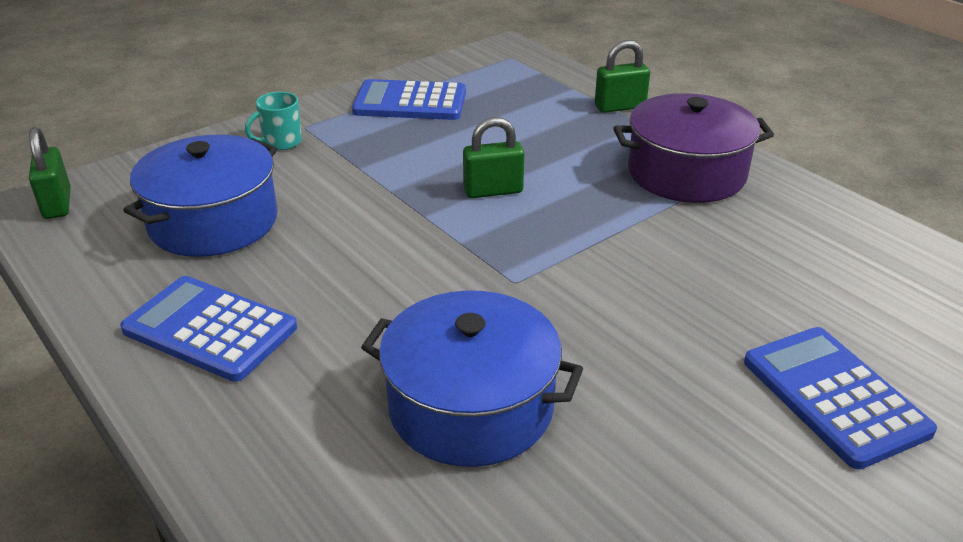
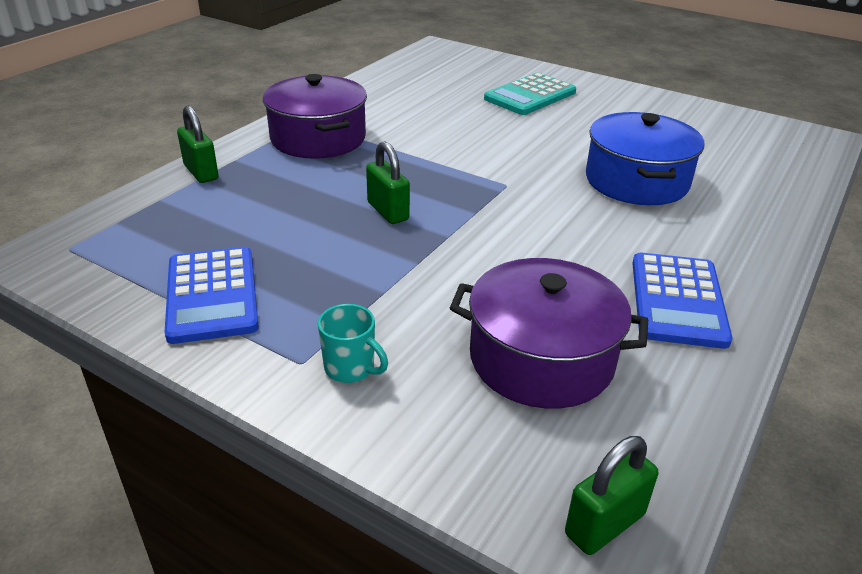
camera: 110 degrees left, 0 degrees up
(213, 222) = (541, 359): blue pot -> purple pot
(834, 396) = (530, 95): blue calculator -> turquoise calculator

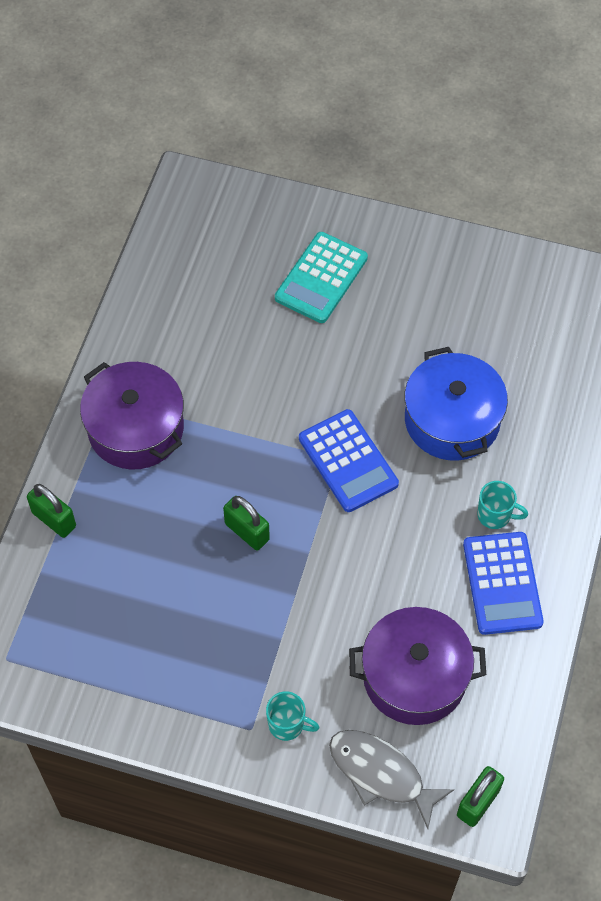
camera: 15 degrees left, 25 degrees up
(212, 295) = (153, 680): blue calculator -> blue calculator (348, 461)
(459, 450) = (381, 774): none -> grey fish
(675, 248) = (495, 515): none -> turquoise mug

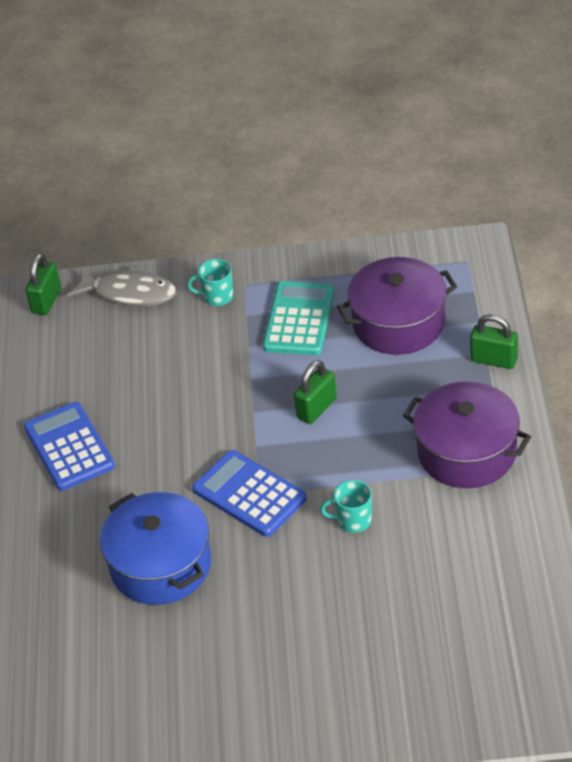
camera: 165 degrees right, 15 degrees down
(247, 531) = (316, 408): green padlock -> green padlock turned 75 degrees counterclockwise
(321, 278) = (357, 658): turquoise calculator -> turquoise calculator (299, 319)
(414, 676) = (124, 359): purple pot -> purple pot (398, 323)
(495, 515) = (91, 497): turquoise mug -> turquoise mug (353, 520)

